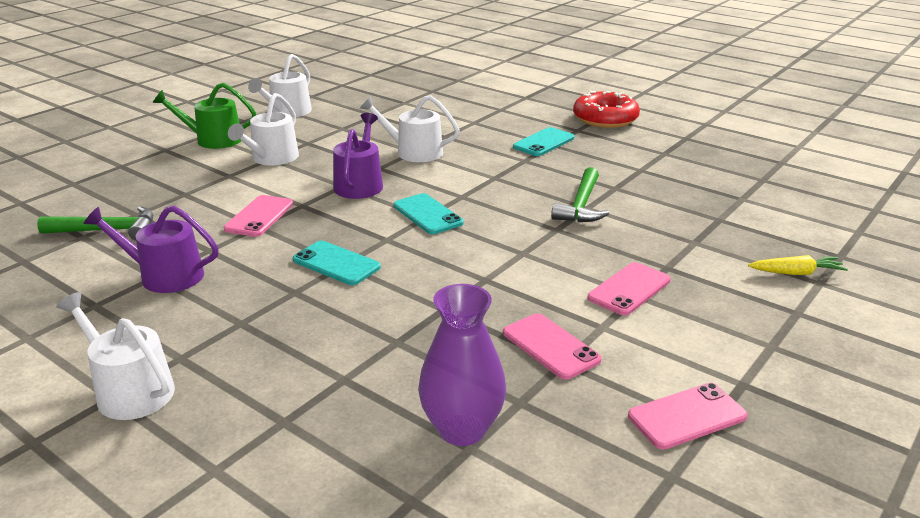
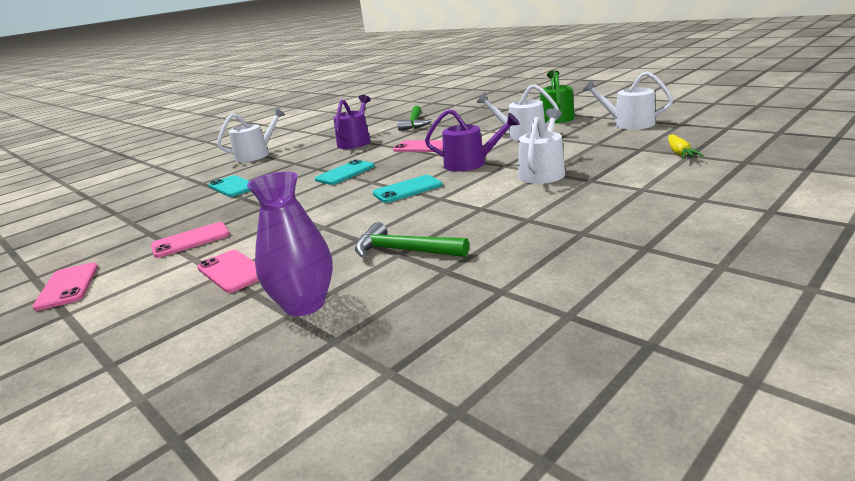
camera: 100 degrees right, 5 degrees down
(462, 429) = (147, 219): purple vase -> purple vase (305, 304)
(543, 142) = (586, 227): turquoise phone -> turquoise phone (233, 187)
(605, 118) = (710, 269): red donut -> none
(797, 273) = (172, 383): yellow carrot -> yellow carrot (680, 153)

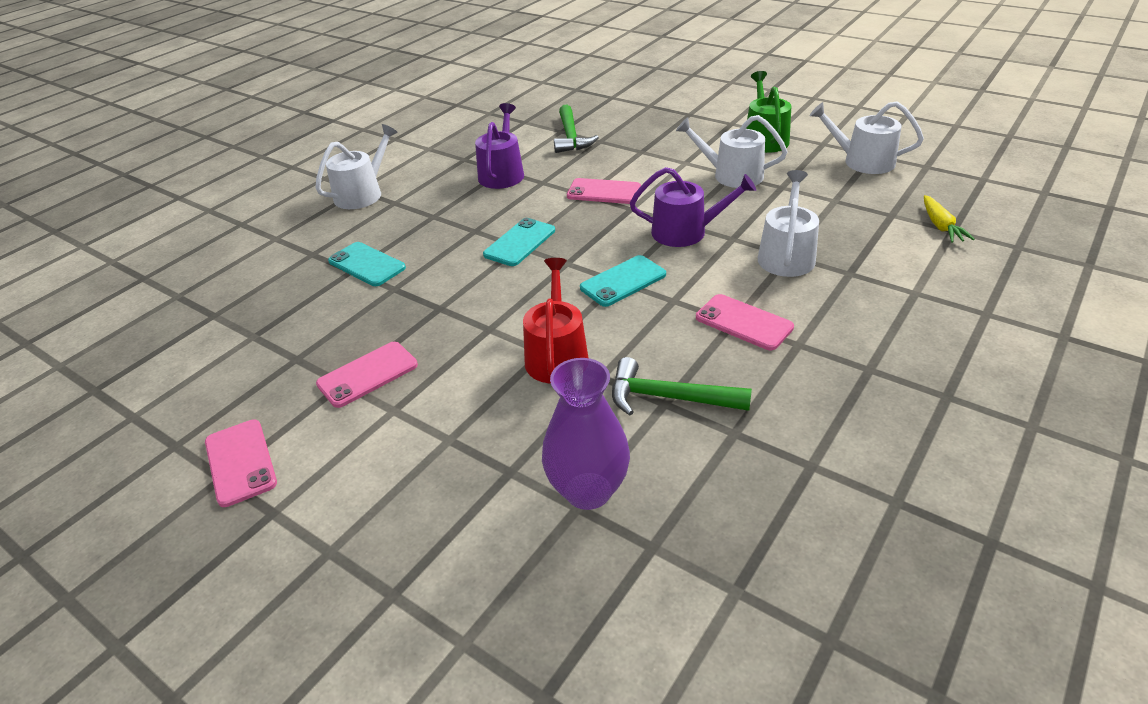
camera: 10 degrees left, 15 degrees up
(232, 271) = (462, 434): pink phone -> pink phone (744, 322)
(333, 228) = (557, 355): none -> red watering can

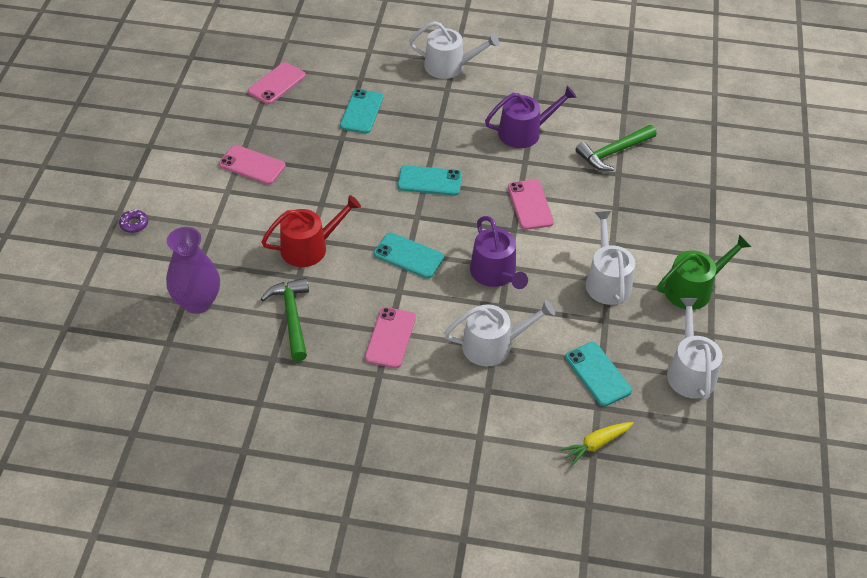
camera: 60 degrees right, 10 degrees up
(240, 462) = (162, 147): pink phone -> pink phone (276, 83)
(372, 535) = (134, 224): none -> purple donut
(849, 205) = (598, 374): none -> turquoise phone

